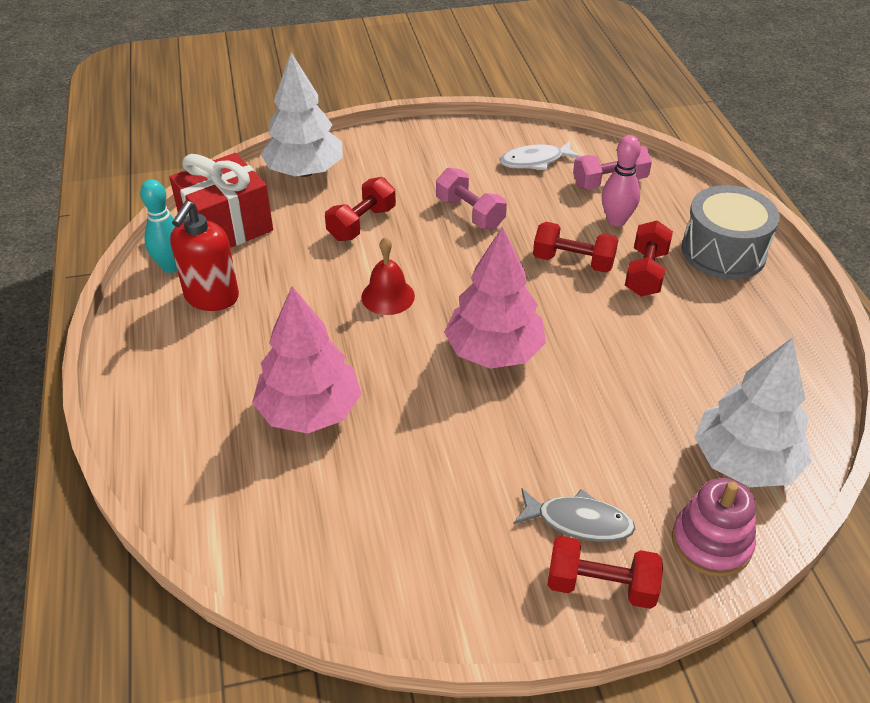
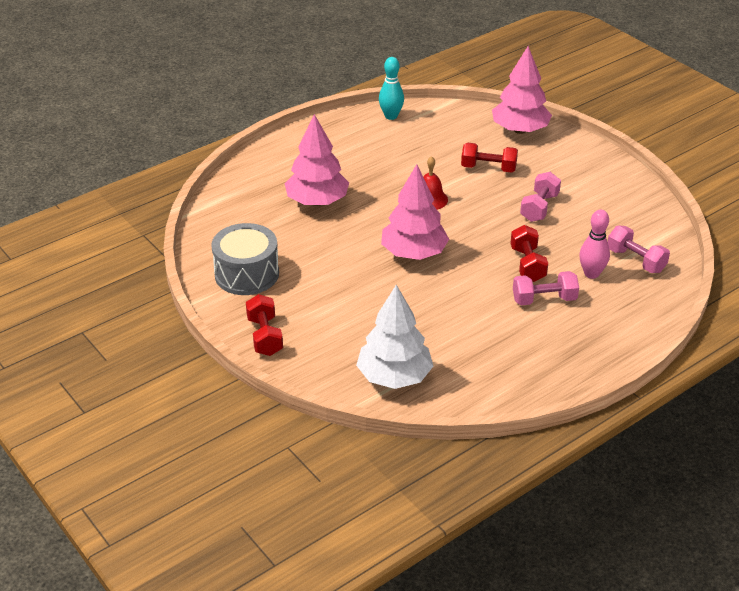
camera: 65 degrees right, 5 degrees down
(211, 297) = (377, 138): red soap dispenser -> none
(226, 226) = (440, 121): red gift -> none
(304, 171) = (520, 130): white tree -> pink tree
(535, 161) = (627, 220): white fish -> none
(578, 522) = (303, 318): grey fish -> none
(646, 273) = (544, 299): red dumbbell -> pink dumbbell
(711, 543) = (320, 373): pink stacking toy -> none
(723, 252) = (601, 332): grey drum -> grey drum (246, 274)

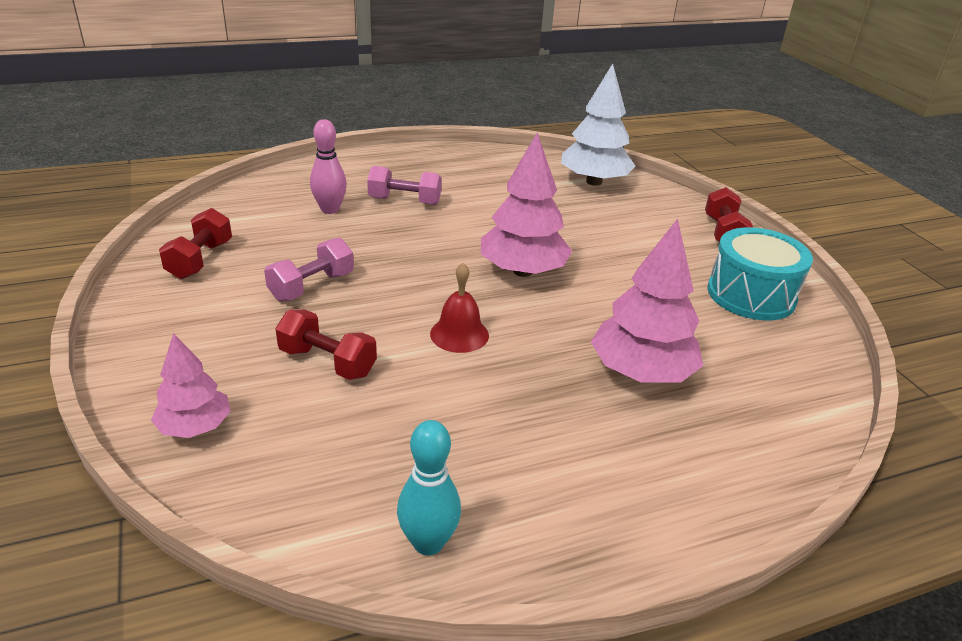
camera: 165 degrees left, 5 degrees down
(246, 274) = (751, 295): grey drum -> turquoise drum
(520, 130) = (195, 427): pink tree -> pink tree, size x0.59
(527, 264) = (392, 232): red dumbbell -> red dumbbell (200, 260)
(635, 260) = (266, 210): pink dumbbell -> none

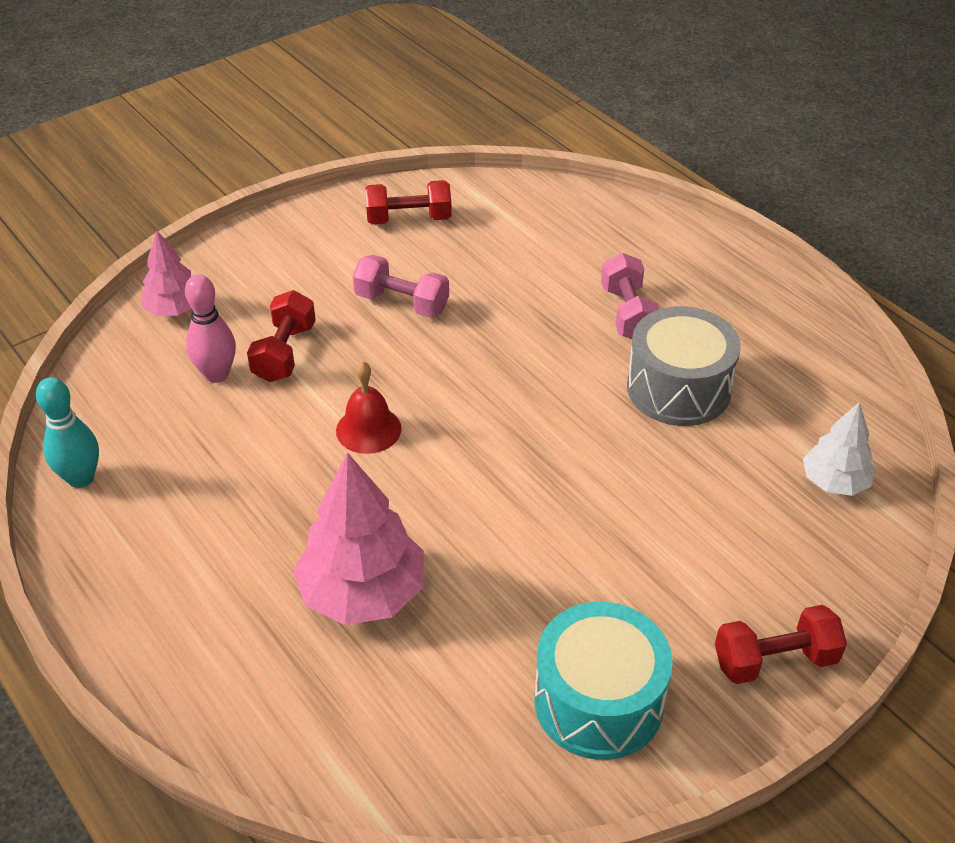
camera: 75 degrees right, 10 degrees up
(330, 209) = (564, 264): pink bowling pin -> pink bowling pin (216, 374)
(490, 203) = (678, 388): none -> grey drum
(522, 271) = (523, 453): pink tree -> none
(594, 182) = (834, 482): white tree -> white tree, size x0.59

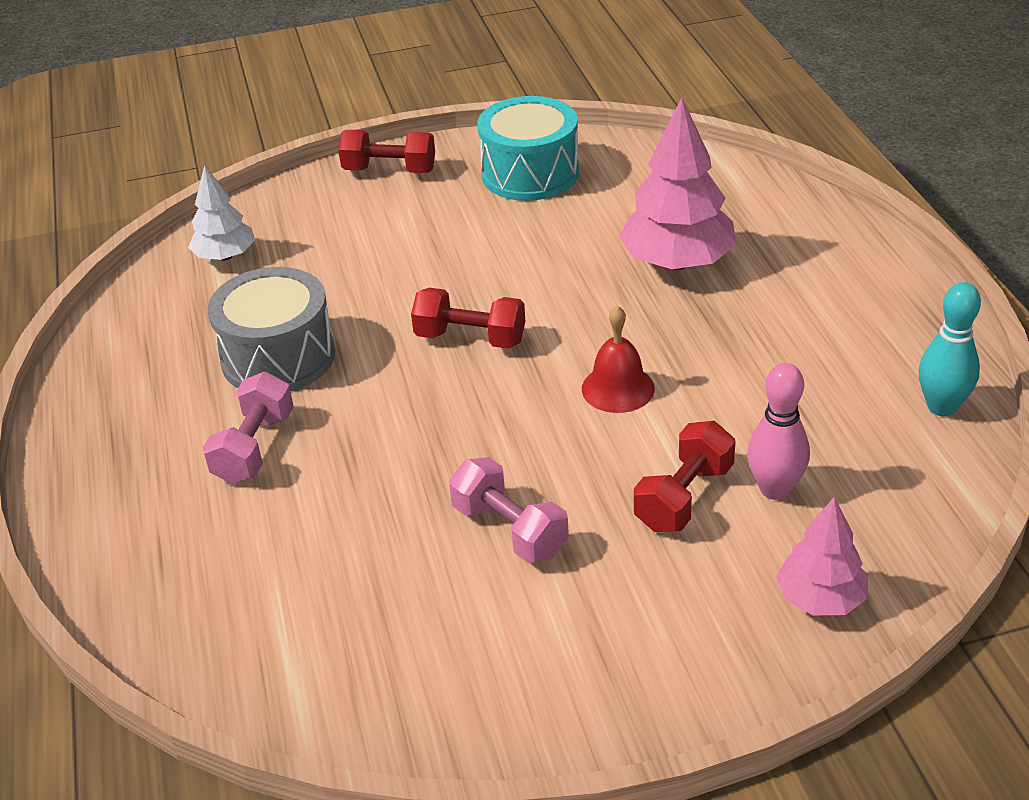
camera: 155 degrees left, 5 degrees down
(409, 219) = (428, 673): red dumbbell -> red dumbbell (470, 338)

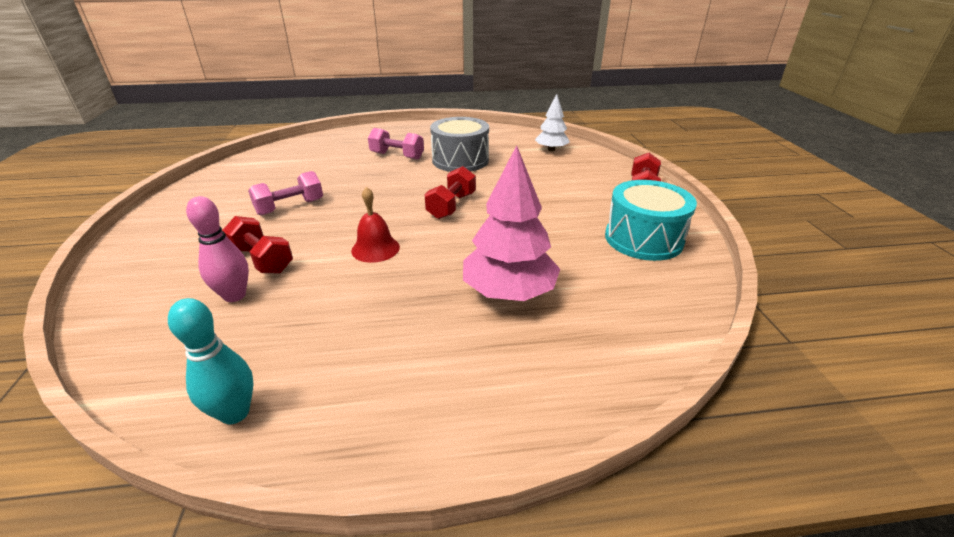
camera: 95 degrees right, 5 degrees down
(820, 599) = (133, 296): pink tree -> none

